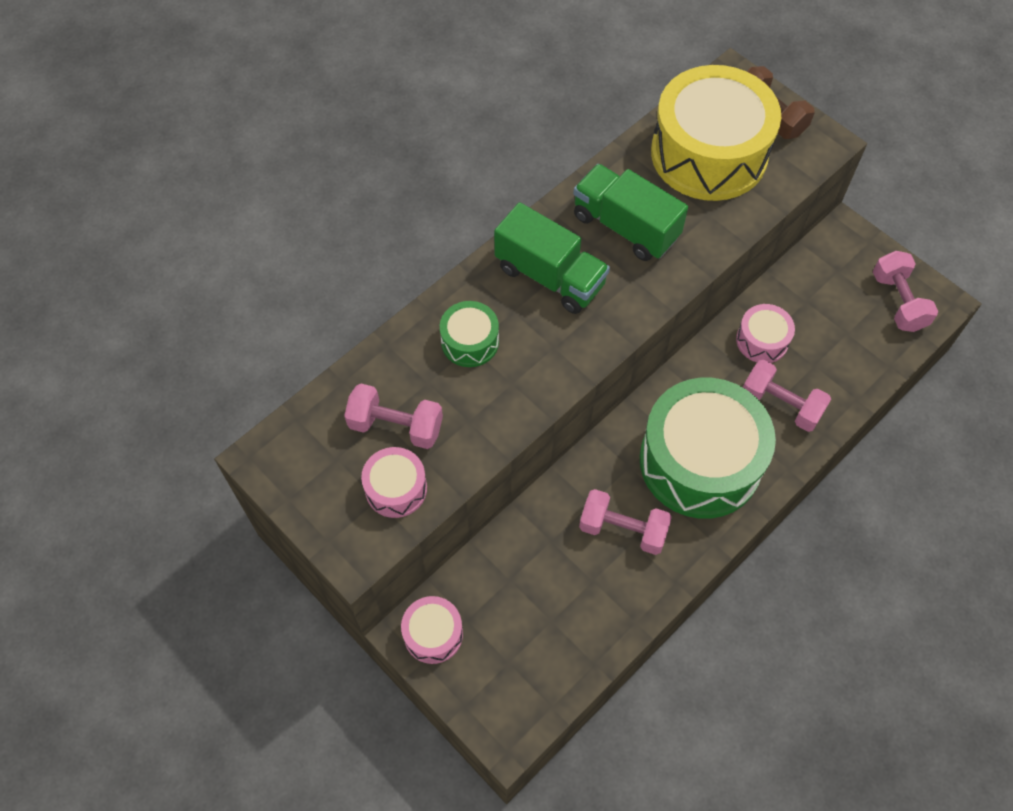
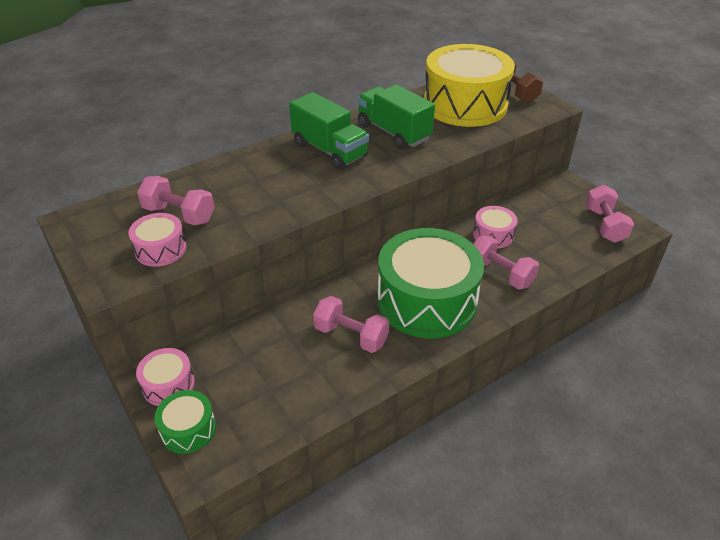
camera: 10 degrees right, 20 degrees down
(470, 341) = (256, 176): green drum -> green drum (188, 429)

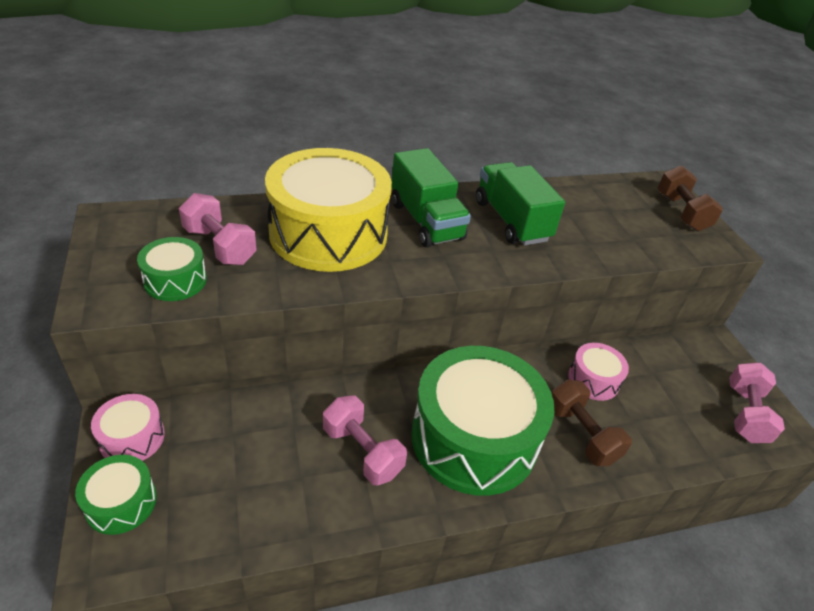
camera: 15 degrees right, 0 degrees up
(160, 249) = (175, 280): pink drum -> green drum
(465, 105) = (614, 211): yellow drum -> yellow drum (328, 233)
(500, 274) = (581, 434): pink dumbbell -> brown dumbbell

